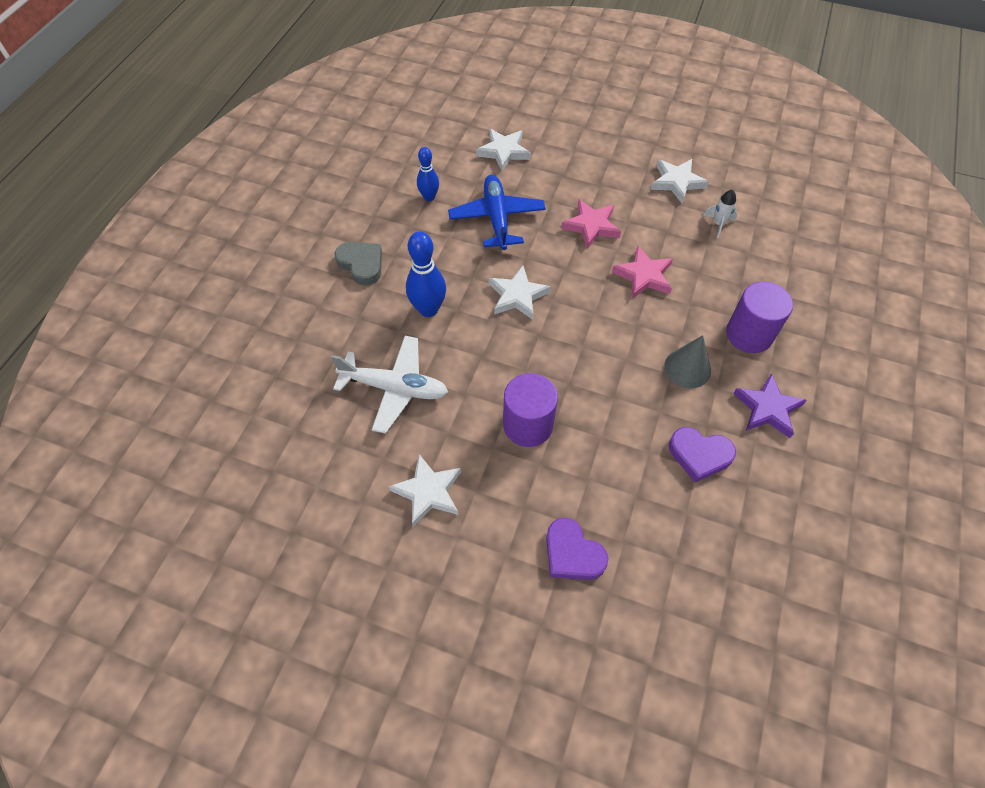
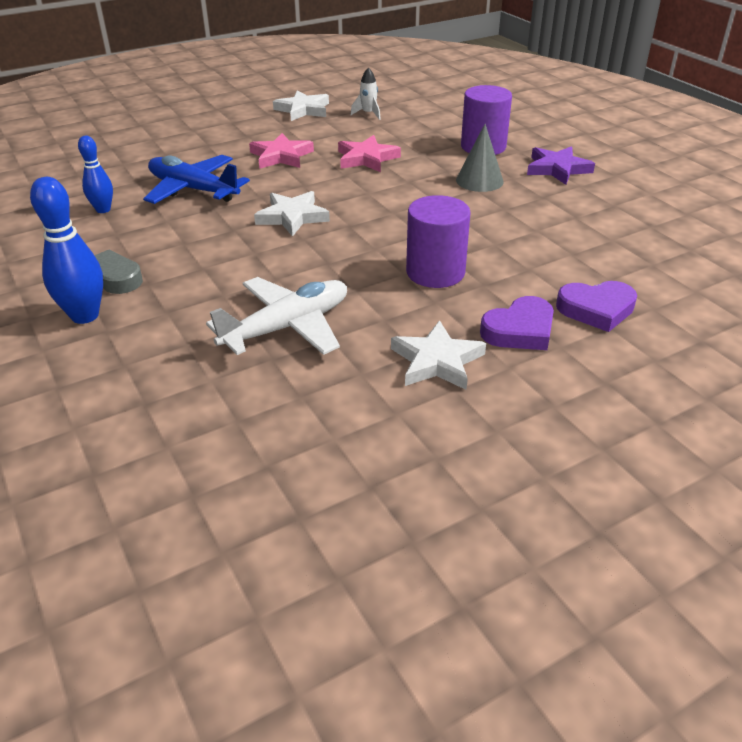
camera: 50 degrees left, 20 degrees down
(428, 309) = (228, 267): blue bowling pin -> blue bowling pin (85, 316)
(503, 152) = (130, 156): white star -> none
(699, 455) = (566, 211): purple heart -> purple heart (519, 330)

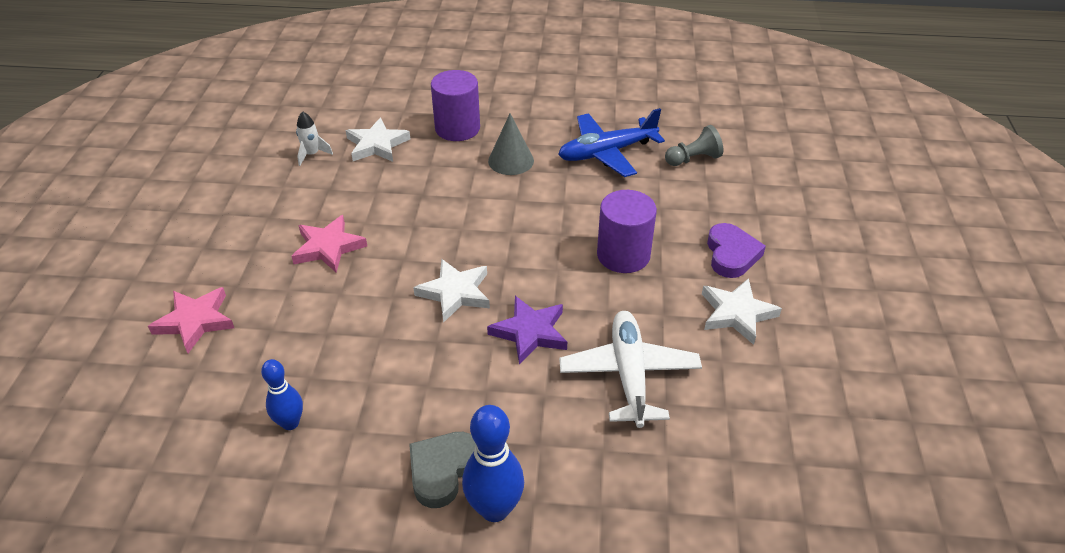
camera: 55 degrees left, 5 degrees up
(193, 190) = (326, 336): blue plane -> blue plane (607, 152)
(303, 110) = (245, 188): white star -> white star (377, 145)
(367, 158) = (399, 199): pink star -> pink star (195, 321)
(557, 169) = (536, 115): purple star -> purple star (530, 332)
(596, 309) = (735, 207): purple heart -> none
(631, 261) = (693, 159): none -> grey pawn

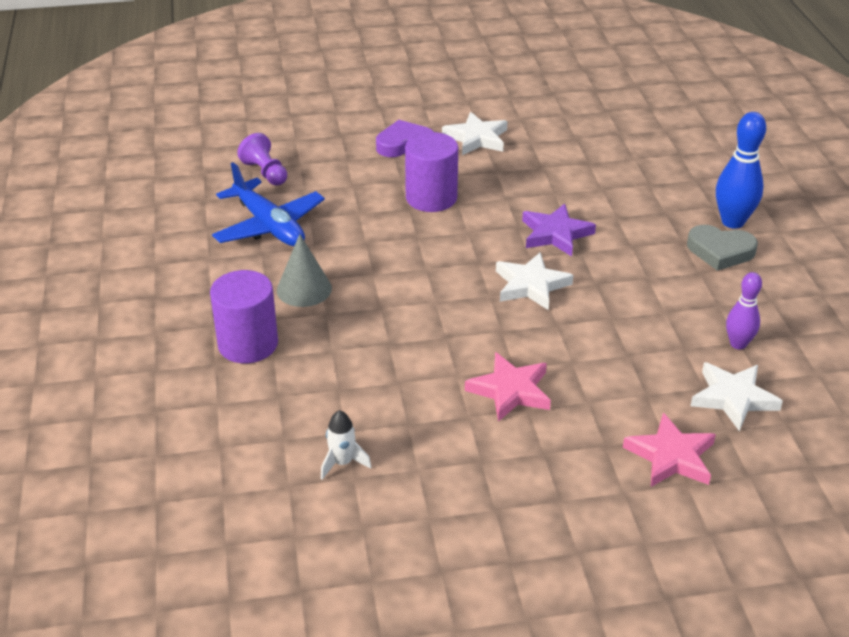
camera: 105 degrees left, 5 degrees down
(290, 423) = (738, 344): blue bowling pin -> purple bowling pin
(377, 145) = (303, 406): white star -> white star (733, 398)
(629, 374) = (571, 180): white plane -> none
(693, 159) = (265, 173): grey pawn -> purple pawn

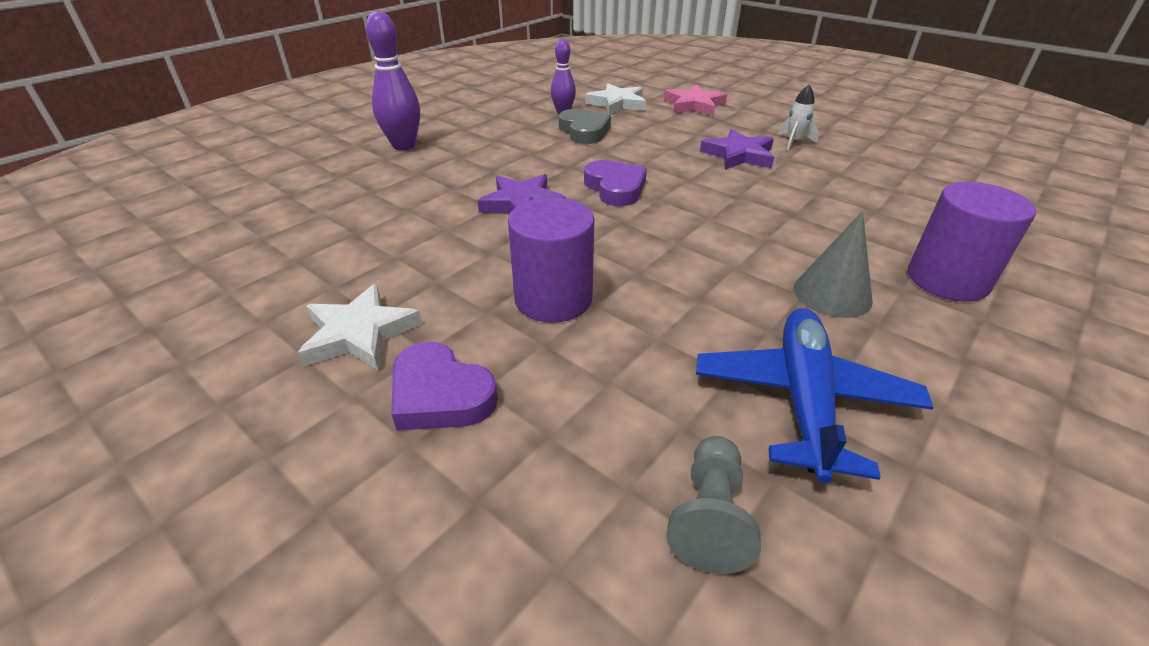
camera: 130 degrees left, 0 degrees up
(265, 173) = (710, 516): purple pawn -> grey pawn
(342, 463) = (914, 178): white rocket -> white rocket (794, 142)
(510, 390) = (738, 155): pink star -> purple star
(531, 285) = (615, 188): white star -> purple heart
(720, 251) = (456, 140): grey heart -> grey heart (584, 131)
(732, 222) = (404, 146): blue bowling pin -> purple bowling pin

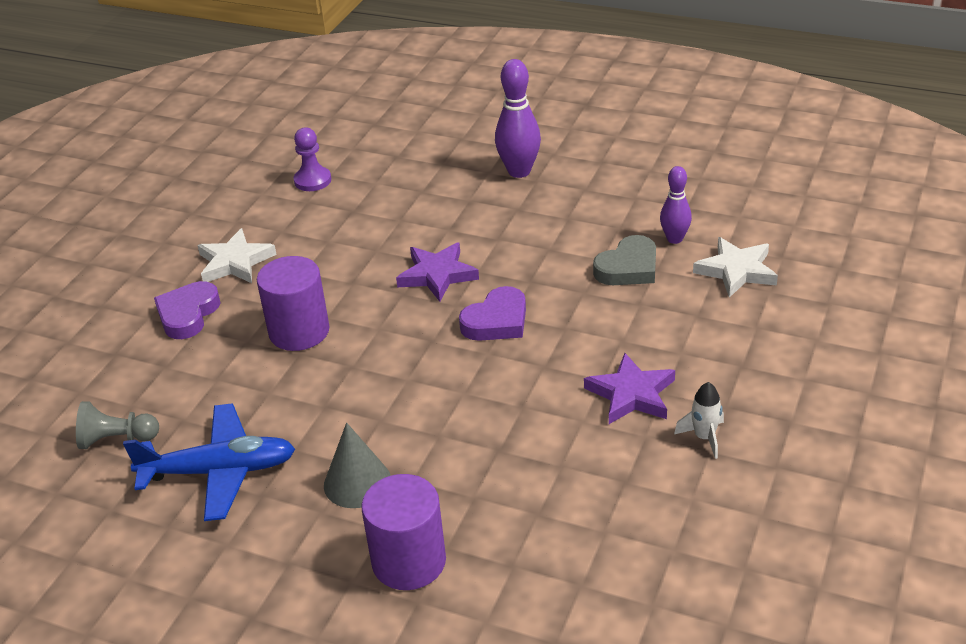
camera: 75 degrees right, 0 degrees up
(257, 250) = (312, 180): none -> purple pawn
(694, 105) = (780, 334): pink star -> none

